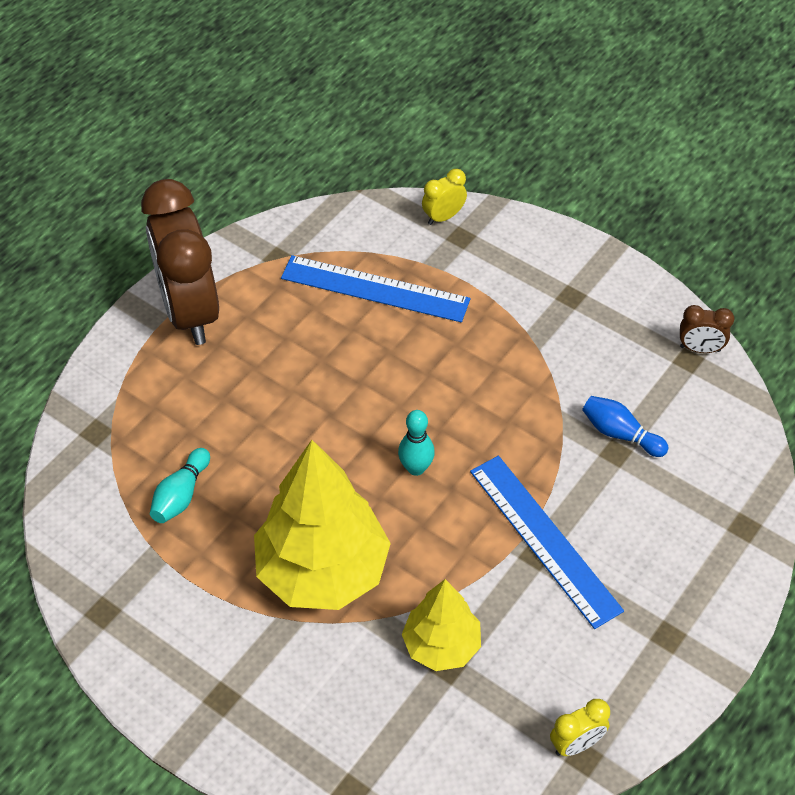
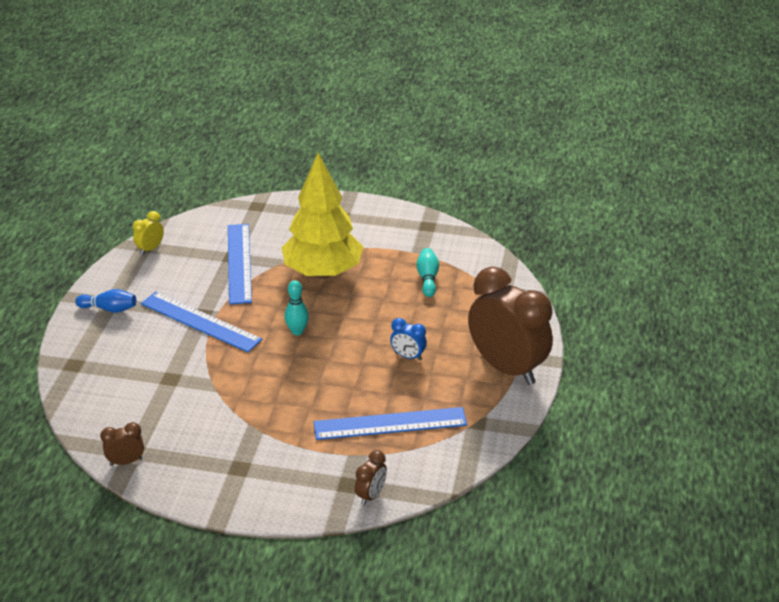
camera: 155 degrees right, 15 degrees down
(296, 372) = (408, 356): none -> blue clock
(441, 645) = (239, 263): yellow tree -> blue ruler
(443, 217) = (371, 495): yellow clock -> brown clock
(620, 434) = (170, 389): blue bowling pin -> blue bowling pin (109, 309)

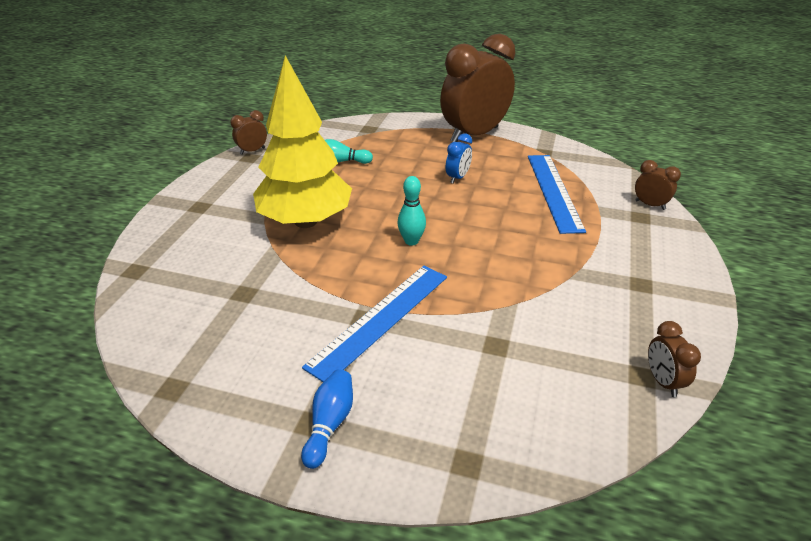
camera: 85 degrees left, 0 degrees up
(150, 249) = (184, 380): yellow clock -> none
(239, 263) = (261, 285): blue ruler -> none
(438, 225) = (252, 151): none -> brown clock

